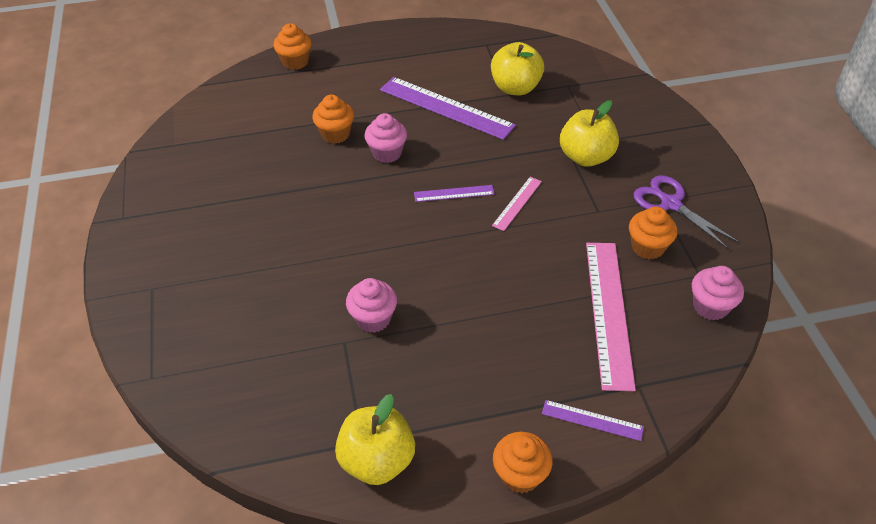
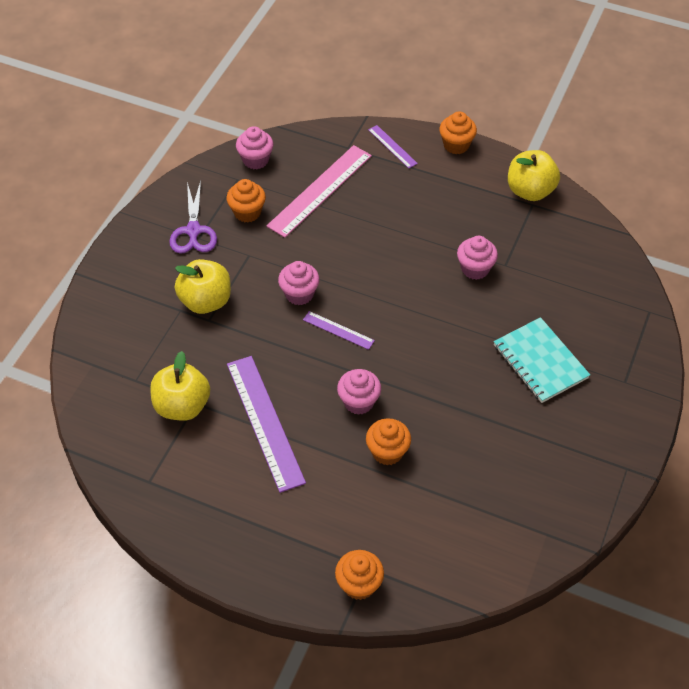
camera: 145 degrees left, 5 degrees up
(248, 262) = (540, 362): none -> turquoise notebook
(517, 203) = (299, 294): pink ruler -> pink cupcake

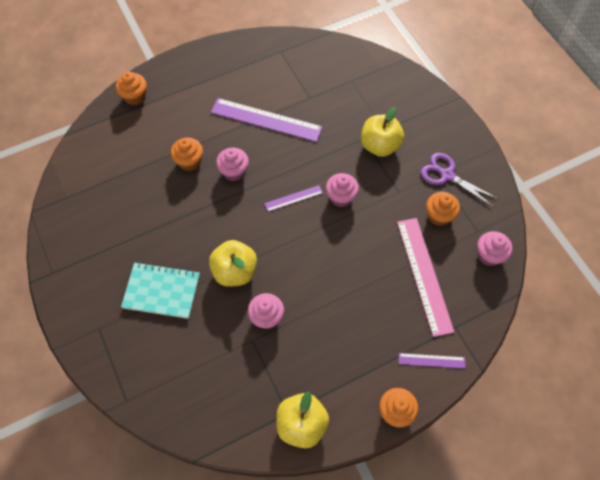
camera: 130 degrees right, 10 degrees up
(182, 406) = (313, 91): yellow apple -> yellow apple (235, 271)

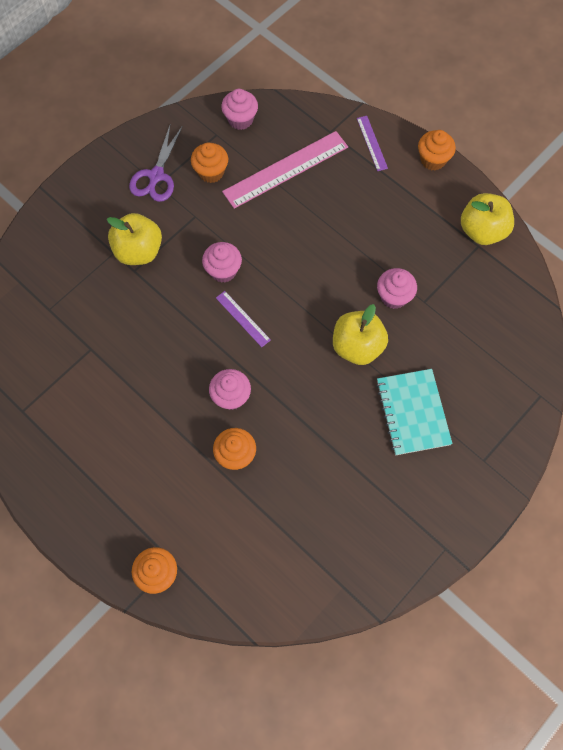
camera: 110 degrees left, 5 degrees up
(266, 120) = (142, 388): purple ruler -> none

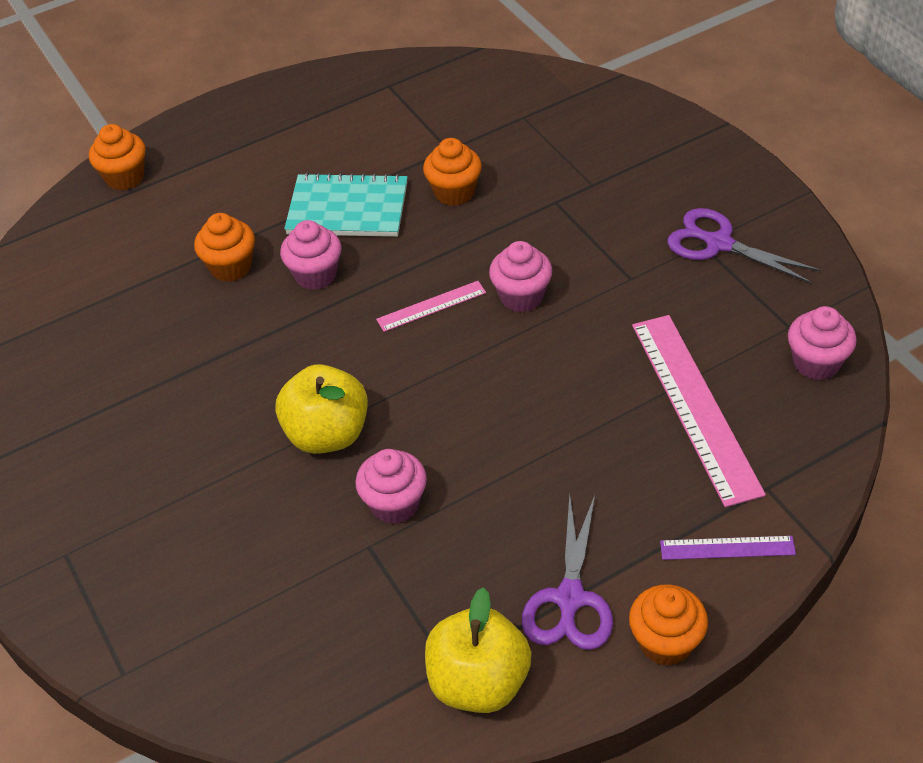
camera: 110 degrees right, 20 degrees down
(138, 251) = (586, 210): yellow apple -> none
(211, 172) = (711, 309): orange cupcake -> orange cupcake (454, 192)
(243, 319) = (431, 306): purple ruler -> pink ruler
(412, 413) = (187, 479): turquoise notebook -> turquoise notebook (348, 209)
(423, 203) = (570, 599): none -> purple scissors

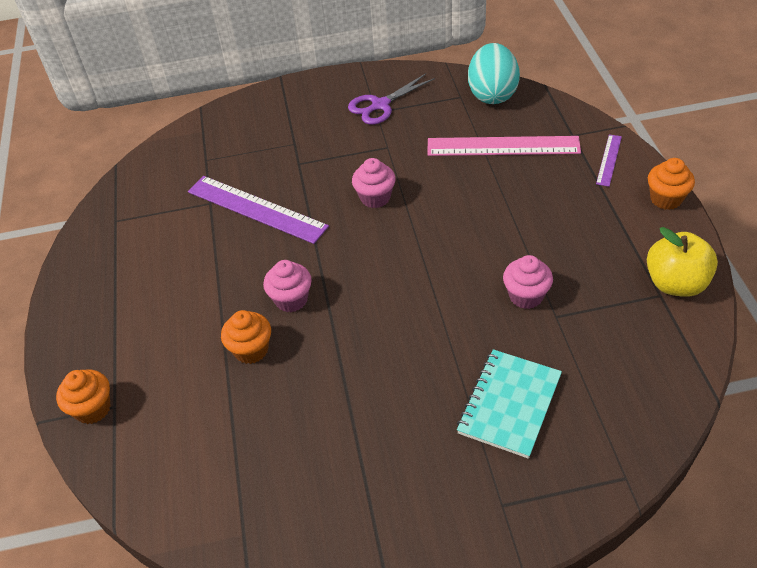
camera: 70 degrees left, 0 degrees up
(327, 434) = (450, 320): yellow apple -> none
(348, 209) = (233, 269): turquoise notebook -> turquoise notebook (509, 404)
(431, 306) = (359, 243): pink ruler -> none
(454, 192) = (256, 209): orange cupcake -> purple ruler
(570, 599) = (626, 230): purple scissors -> none
(816, 363) = (492, 94): pink cupcake -> turquoise egg

